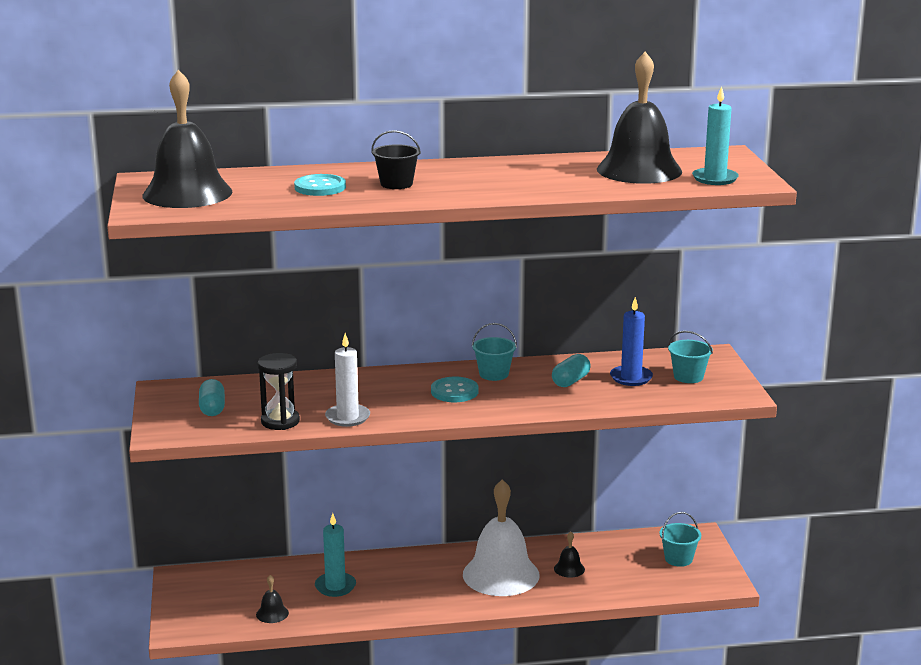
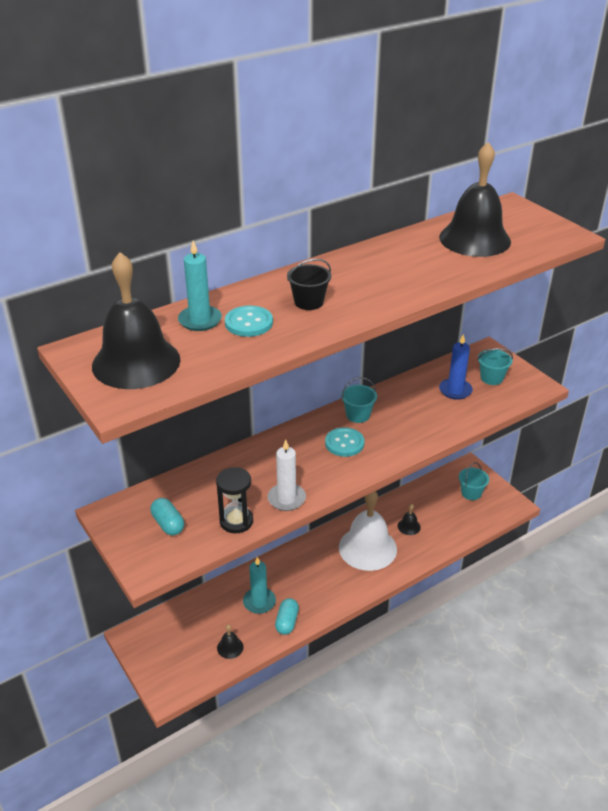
camera: 25 degrees left, 15 degrees up
(570, 381) = (417, 406): turquoise capsule -> turquoise capsule (287, 622)
(715, 179) = (538, 237): turquoise candle -> turquoise candle (200, 320)

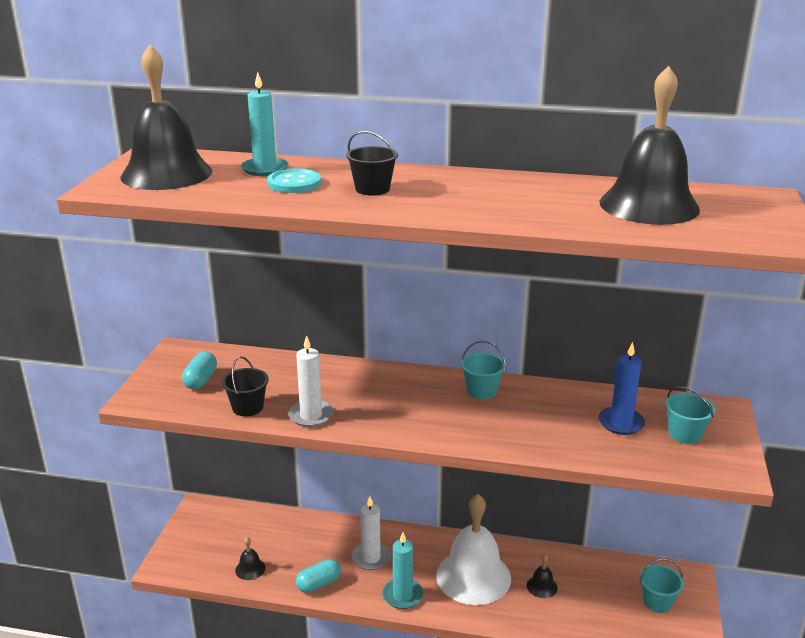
camera: 45 degrees right, 10 degrees down
(236, 521) = (247, 407): black hourglass -> black bucket
(259, 602) = (319, 552): turquoise candle -> turquoise candle (402, 595)
(296, 581) = (371, 558): none -> white candle
(344, 443) = (431, 405): turquoise button -> none

